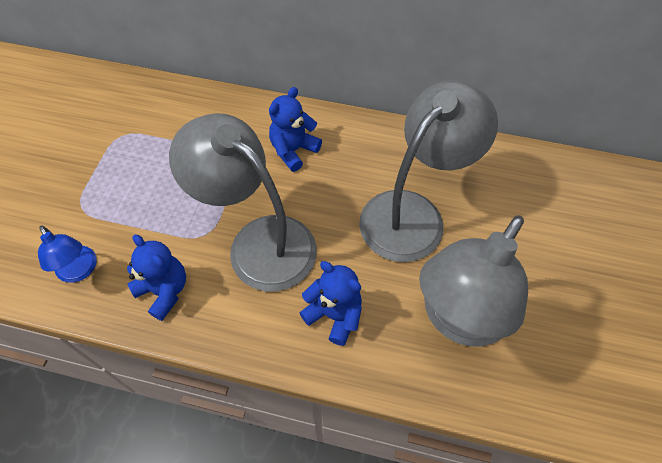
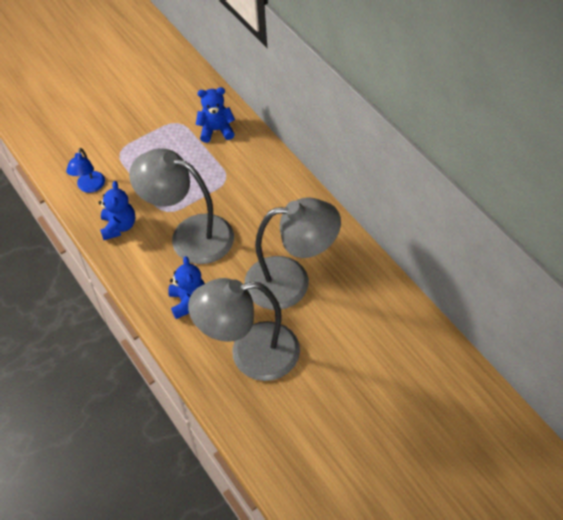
camera: 45 degrees right, 5 degrees down
(259, 242) = (190, 235): grey lamp -> grey lamp turned 60 degrees counterclockwise
(293, 150) = (263, 196): blue teddy bear -> blue teddy bear (216, 130)

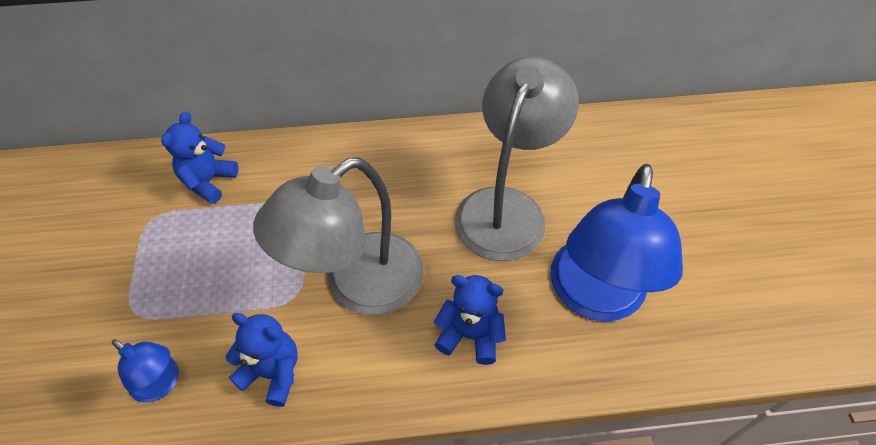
camera: 65 degrees left, 0 degrees up
(250, 354) = (594, 297): grey lamp -> blue lamp

